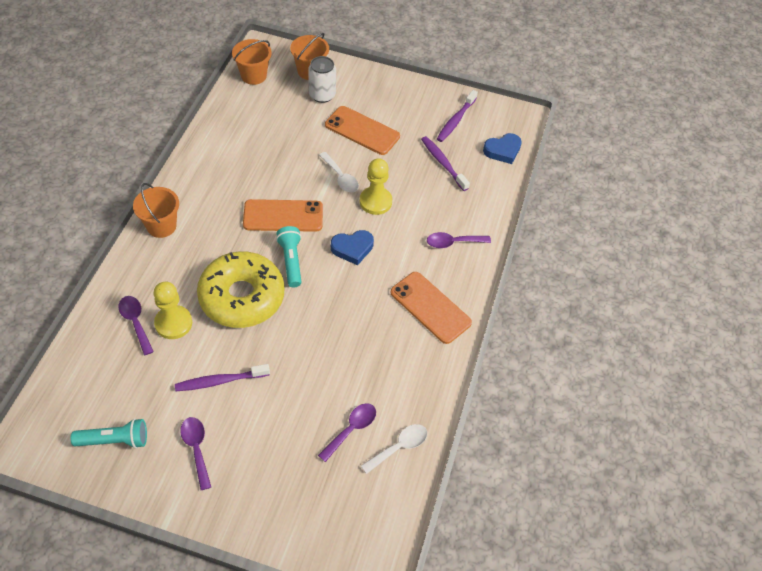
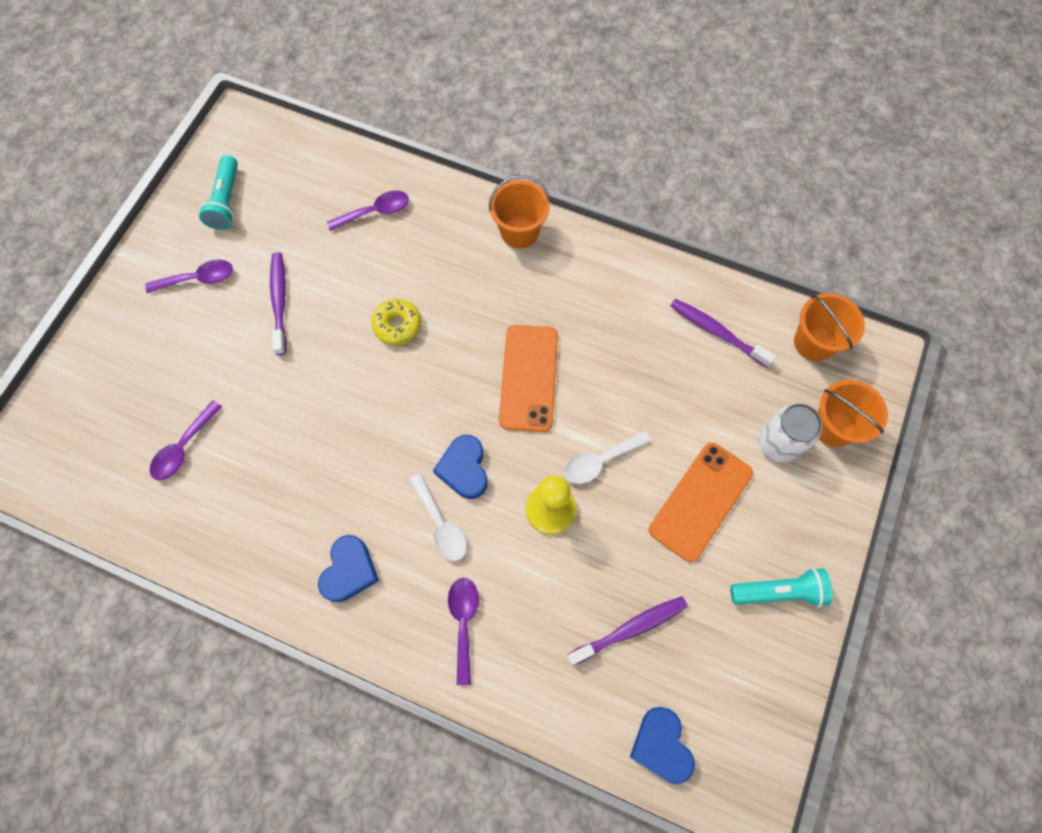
camera: 100 degrees right, 15 degrees up
(173, 323) = (368, 250): yellow pawn -> none
(242, 297) = (397, 325): yellow donut -> yellow donut, size x0.44
(291, 261) = (449, 386): turquoise flashlight -> turquoise flashlight (779, 591)
(351, 429) = (184, 447): purple spoon -> purple spoon turned 75 degrees clockwise
(399, 447) = (147, 503): white spoon -> white spoon (440, 524)
(430, 307) = (349, 571): orange phone -> blue heart
(455, 120) = (732, 667): purple toothbrush -> purple toothbrush (717, 332)

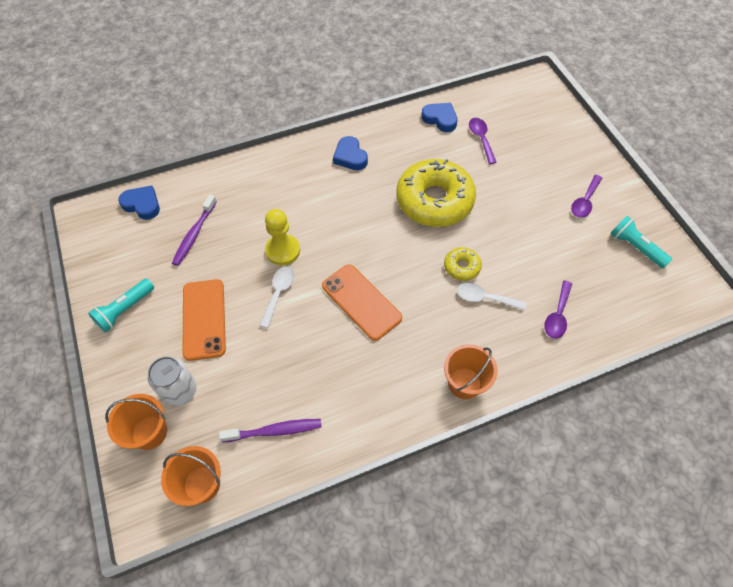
camera: 135 degrees right, 10 degrees down
(279, 301) = (533, 226): purple toothbrush -> none
(332, 419) = (434, 201): none -> yellow donut
(440, 524) = (330, 203): white spoon -> white spoon (485, 298)
(463, 623) = (277, 178): purple spoon -> none
(464, 469) = (345, 232): blue heart -> blue heart (440, 119)

